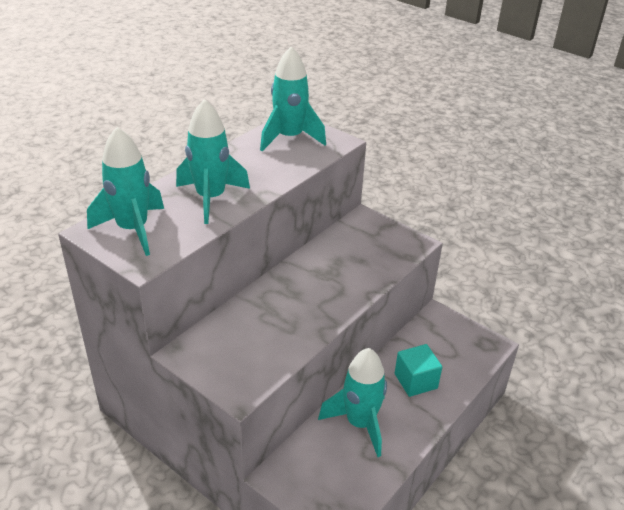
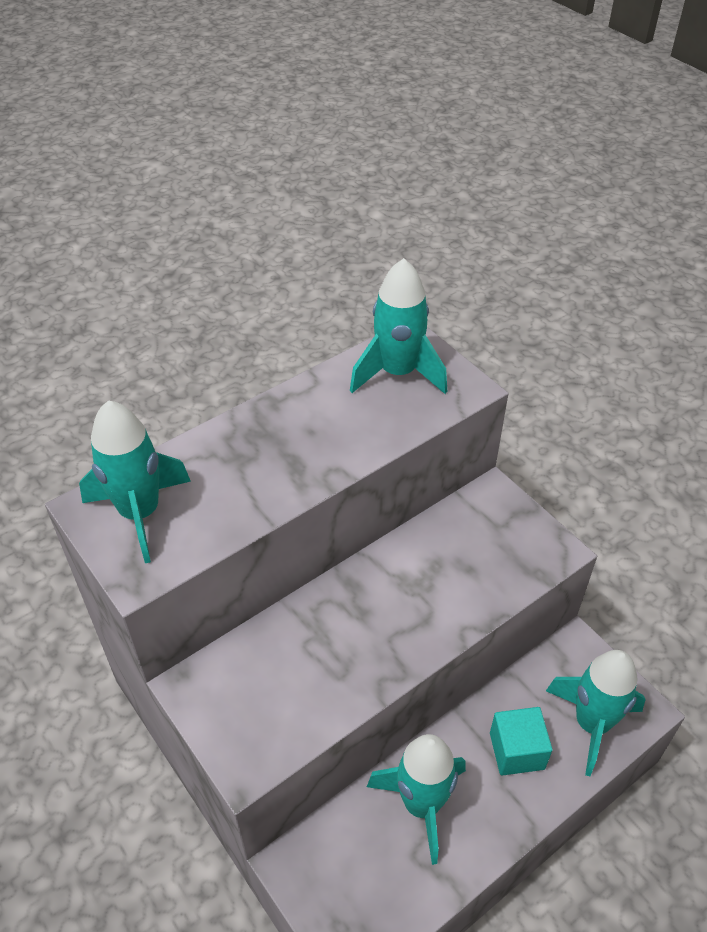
camera: 15 degrees right, 10 degrees up
(211, 198) = (258, 472): turquoise rocket -> turquoise rocket (591, 724)

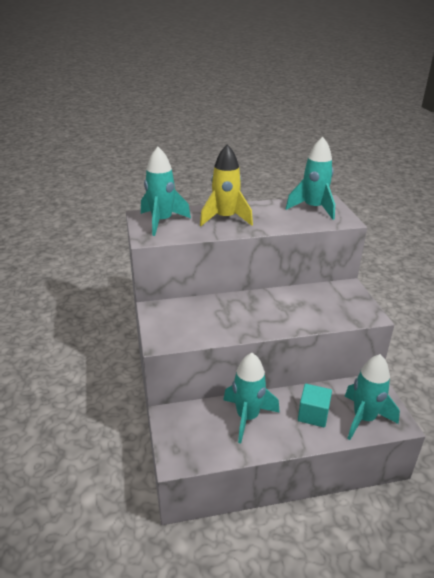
camera: 25 degrees right, 15 degrees down
(257, 459) = (225, 219): none -> yellow rocket

